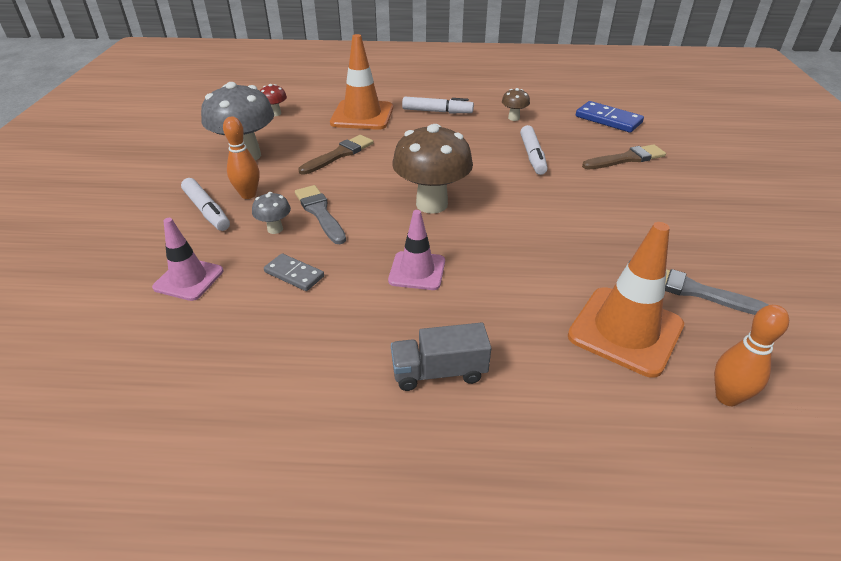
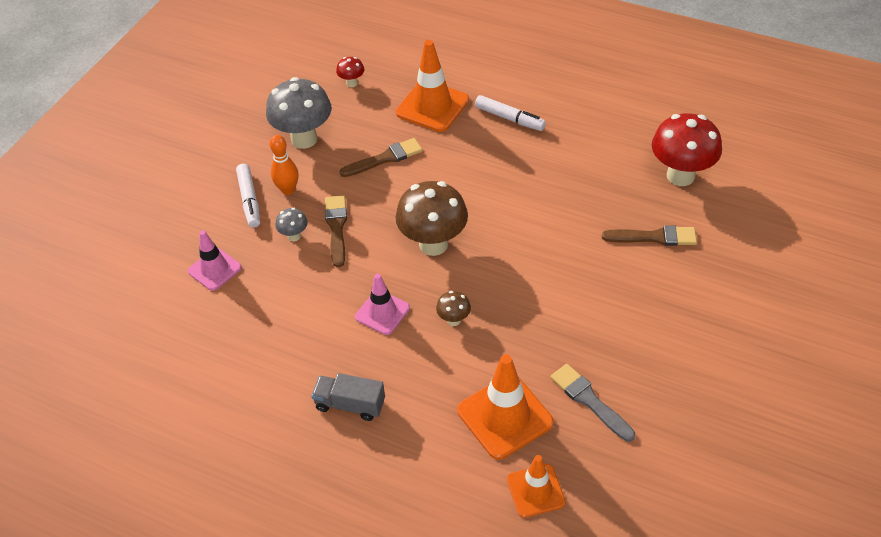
camera: 25 degrees right, 10 degrees up
(294, 274) = (290, 287): grey domino -> none
(320, 213) = (336, 228): grey brush -> brown brush
(513, 118) = (581, 148): brown mushroom -> brown mushroom (454, 320)
(532, 156) = (563, 208): white marker -> none
(608, 120) = (680, 176): blue domino -> red mushroom
(727, 397) = (535, 491): orange bowling pin -> orange traffic cone

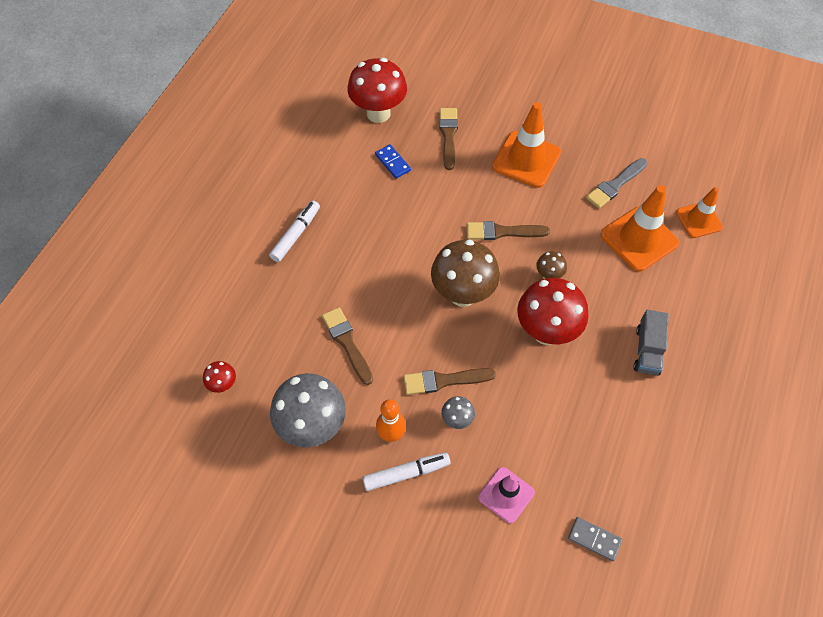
camera: 95 degrees left, 10 degrees up
(157, 333) = (594, 539): none -> grey domino
(382, 312) = (546, 332): pink traffic cone -> red mushroom
(432, 106) = (271, 302): orange traffic cone -> orange traffic cone (526, 159)
(514, 281) = (502, 232): none -> brown brush
(608, 188) = (392, 163): none -> blue domino

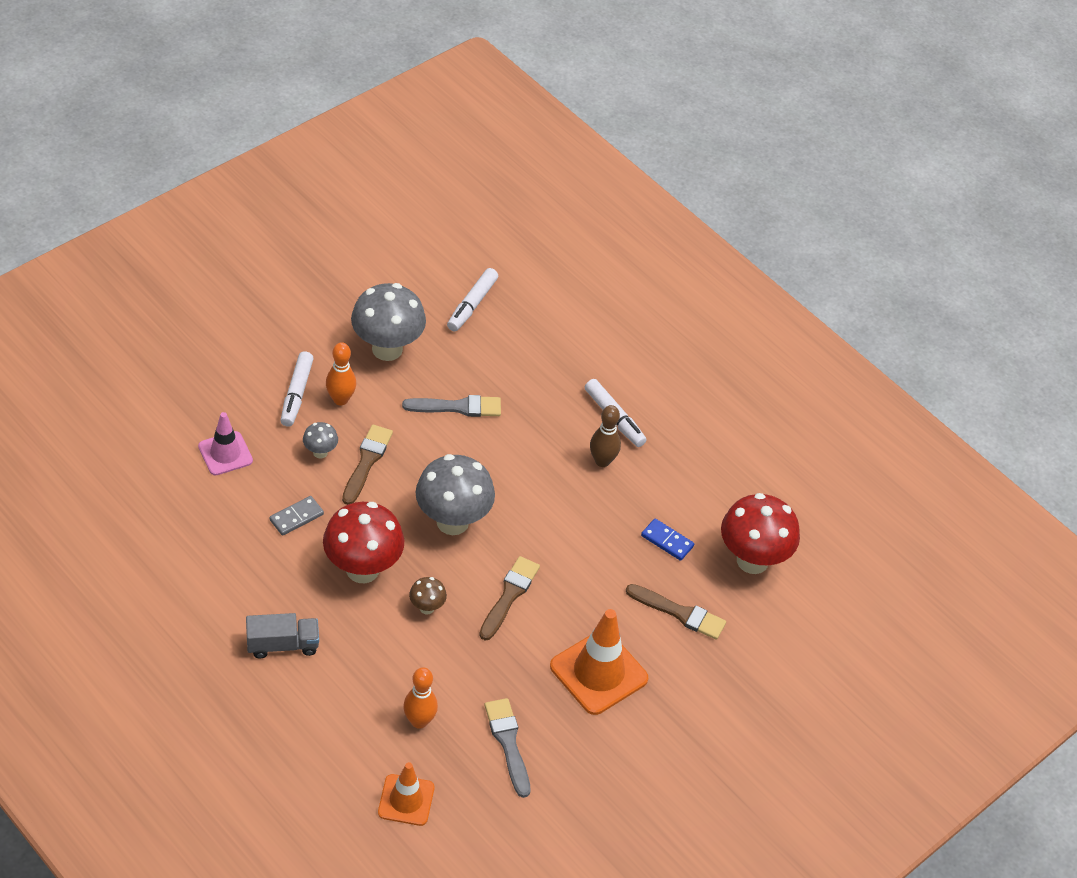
camera: 110 degrees right, 10 degrees down
(223, 385) = (472, 305): red mushroom -> white marker
(343, 226) = (602, 461): none -> brown bowling pin
(347, 343) = (457, 407): brown brush -> grey brush
(392, 163) = (667, 541): blue domino -> blue domino turned 45 degrees clockwise
(463, 294) = (452, 522): brown mushroom -> grey mushroom
(594, 539) = (140, 495): grey domino -> grey domino (296, 517)
(639, 239) = (419, 721): orange traffic cone -> orange bowling pin
(647, 350) = (282, 645): grey truck -> grey truck turned 135 degrees clockwise

